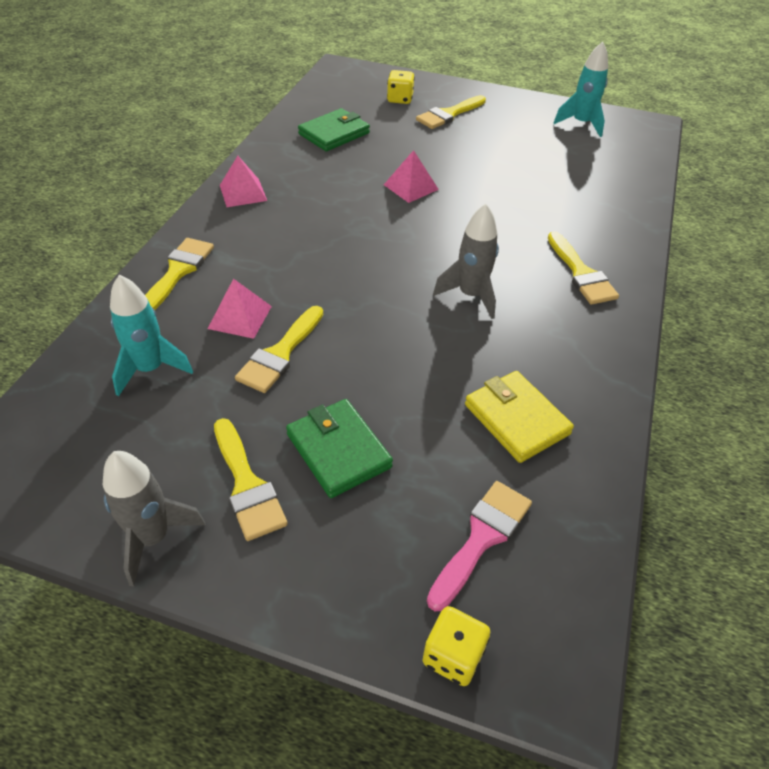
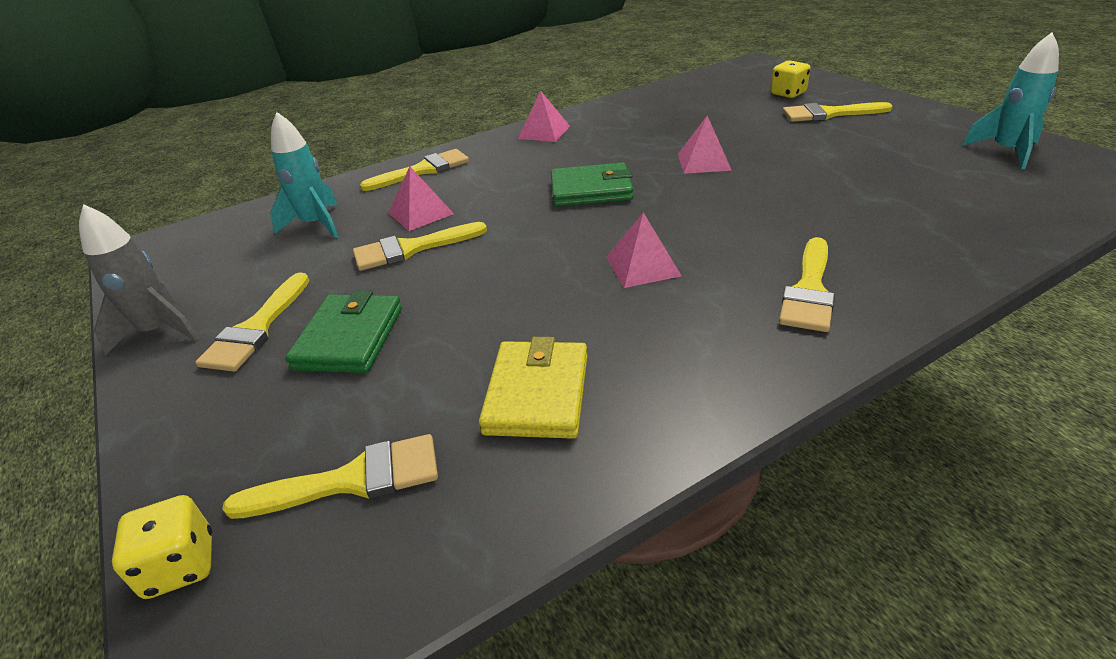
camera: 45 degrees right, 10 degrees down
(334, 134) = (682, 108): green wallet -> green wallet (591, 190)
(470, 295) = (643, 266): grey rocket -> pink pyramid
(482, 538) = (352, 480): pink brush -> yellow brush

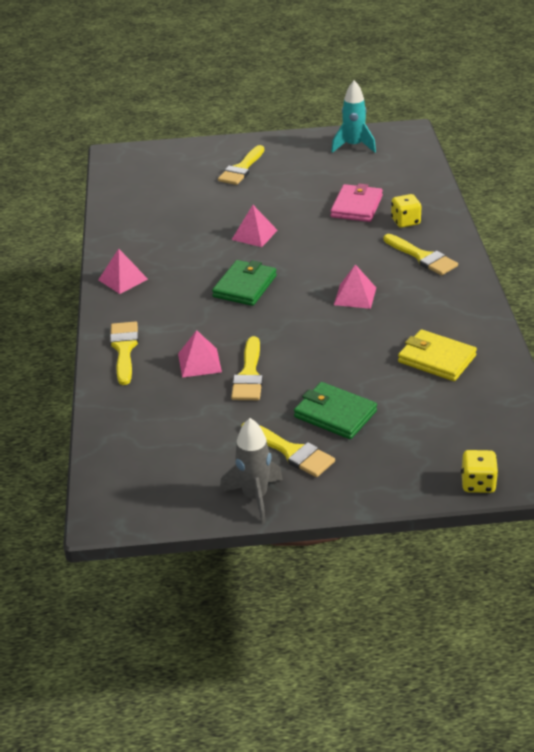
camera: 65 degrees left, 0 degrees up
(316, 225) = (164, 414): turquoise rocket -> none
(352, 480) = (457, 426): yellow brush -> none
(788, 93) = (190, 167): yellow dice -> yellow dice (405, 221)
(863, 199) = (356, 206): none -> pink wallet

